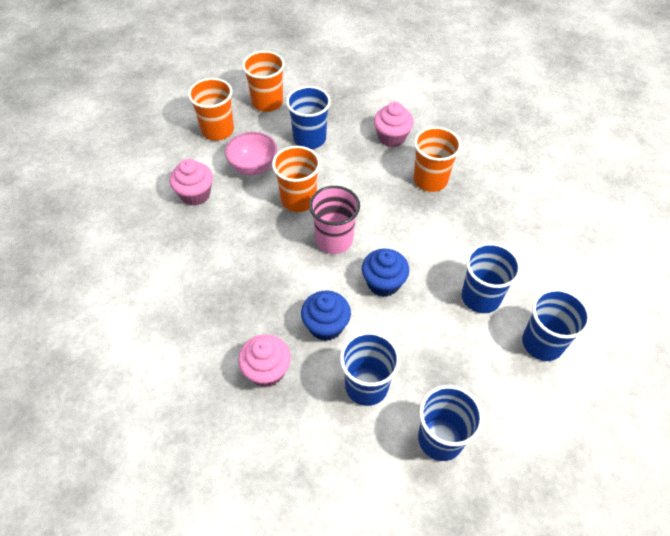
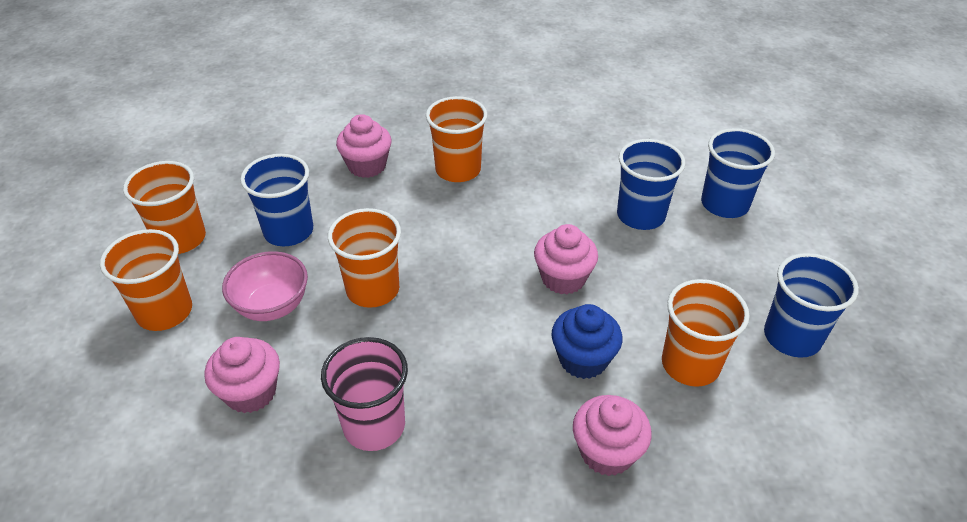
camera: 55 degrees left, 10 degrees down
(334, 240) = (465, 288): pink cup -> pink cup (374, 425)
(366, 386) = (690, 364): blue cup -> orange cup
(383, 283) = (563, 278): blue cupcake -> pink cupcake

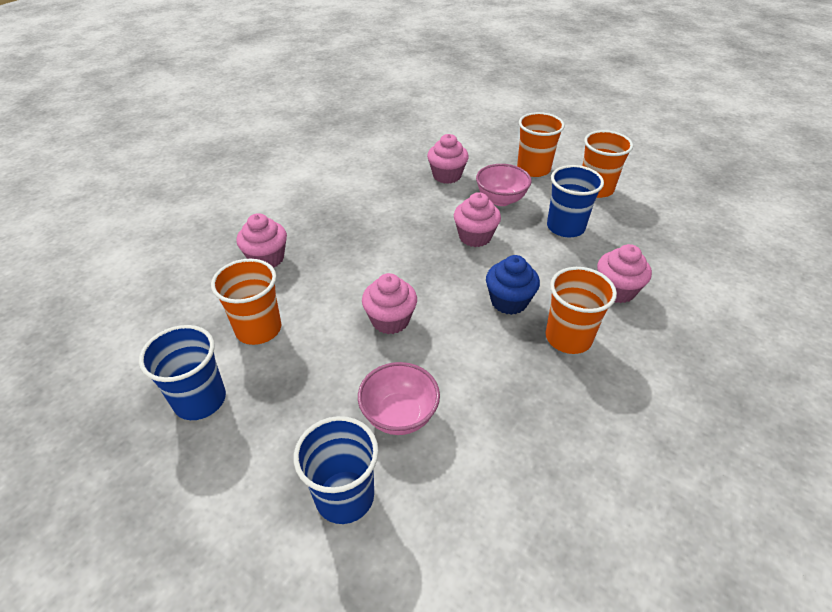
camera: 130 degrees right, 0 degrees up
(373, 289) = (475, 237): orange cup -> pink cupcake
(374, 425) = (382, 199): pink cup -> none
(583, 359) = (323, 286): blue cupcake -> blue cupcake (509, 301)
(640, 215) = (399, 415): blue cup -> pink bowl

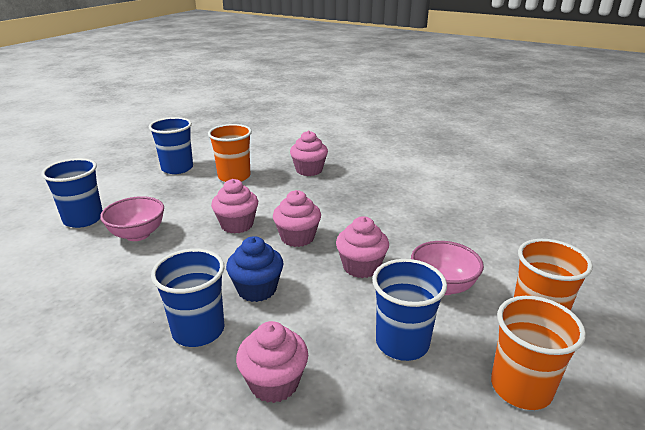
camera: 85 degrees right, 15 degrees down
(447, 176) = (473, 245): pink cupcake -> pink cupcake (297, 237)
(568, 337) = (198, 330): orange cup -> blue cup

